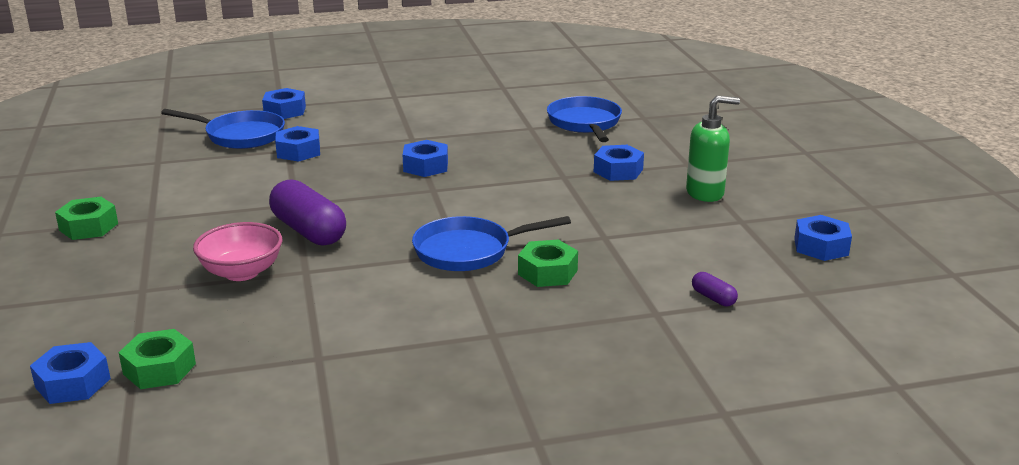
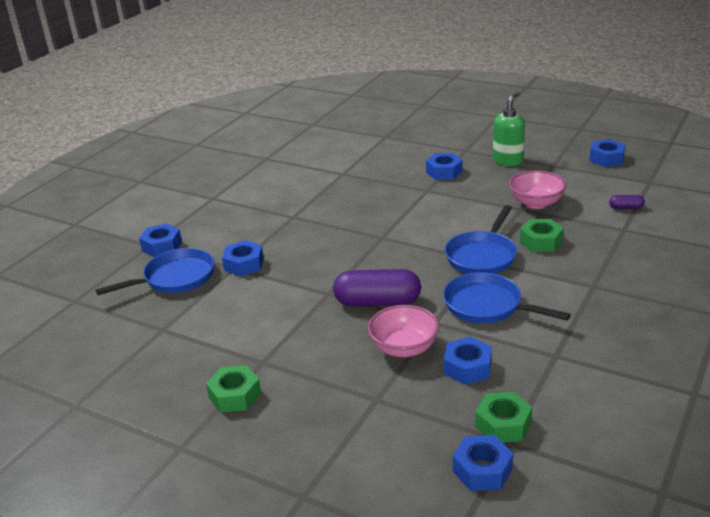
camera: 45 degrees left, 5 degrees up
(425, 166) = (343, 227): blue nut -> blue nut (467, 367)
(585, 123) = (364, 155): blue pan -> blue pan (487, 306)
(632, 241) = (536, 203): none -> pink bowl

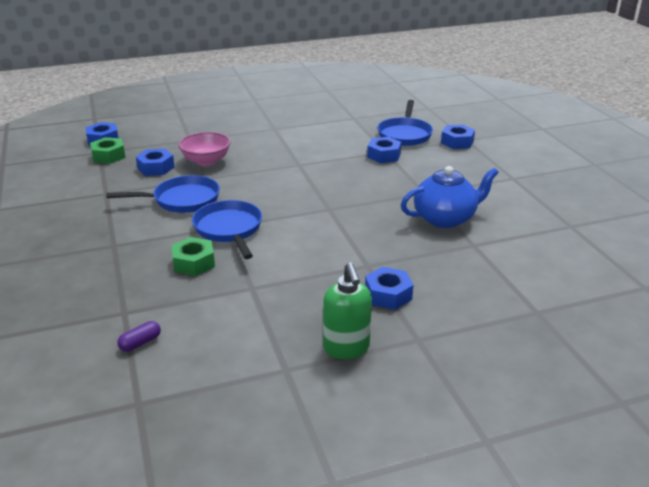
camera: 130 degrees right, 0 degrees up
(235, 395) = (263, 116): green nut -> none
(322, 194) = (445, 218): none -> blue teapot
(377, 302) = (259, 173): purple capsule -> none
(536, 203) = (243, 302): pink bowl -> none
(606, 159) = (229, 423): blue nut -> none

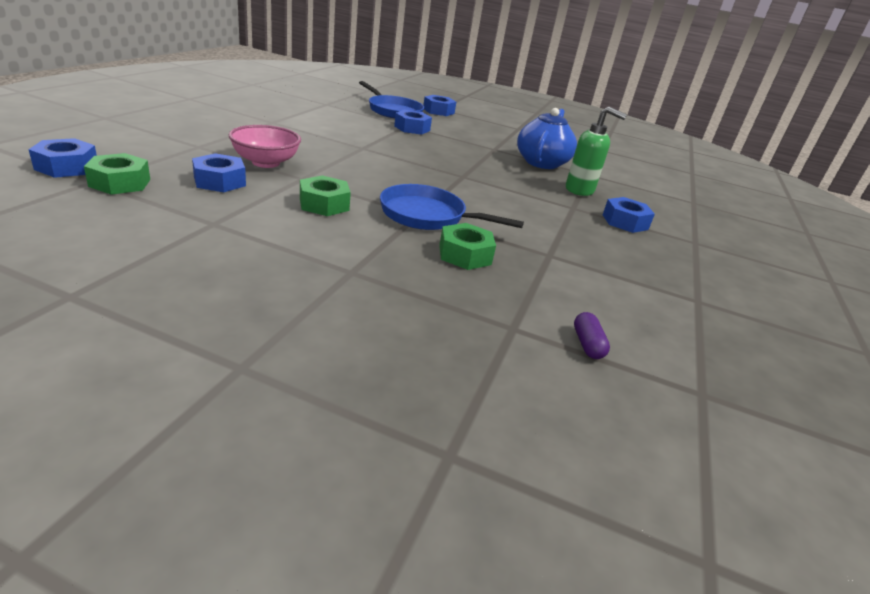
camera: 55 degrees left, 0 degrees up
(182, 200) = (324, 204): blue pan -> green nut
(346, 348) = (686, 267): green soap dispenser -> green soap dispenser (580, 190)

